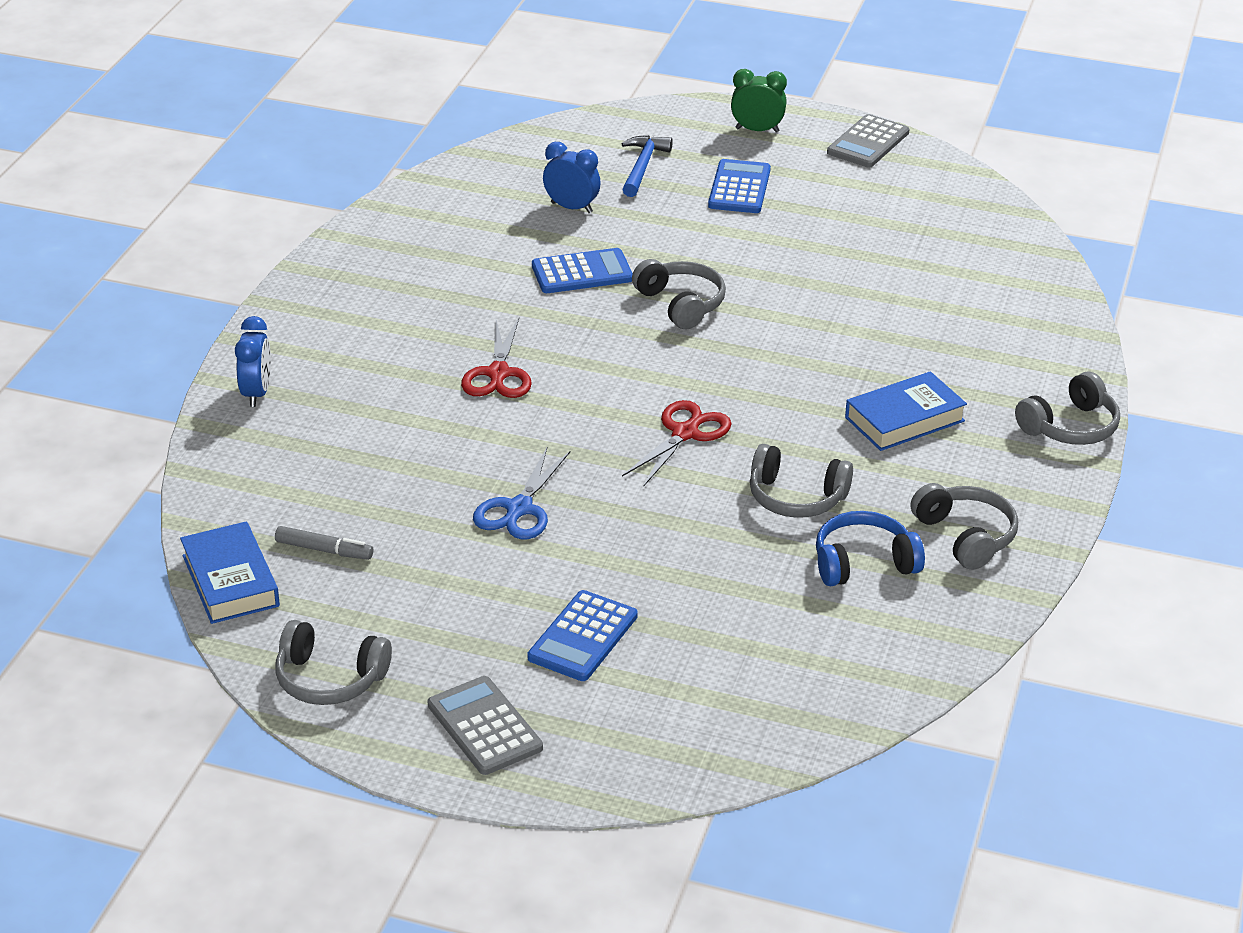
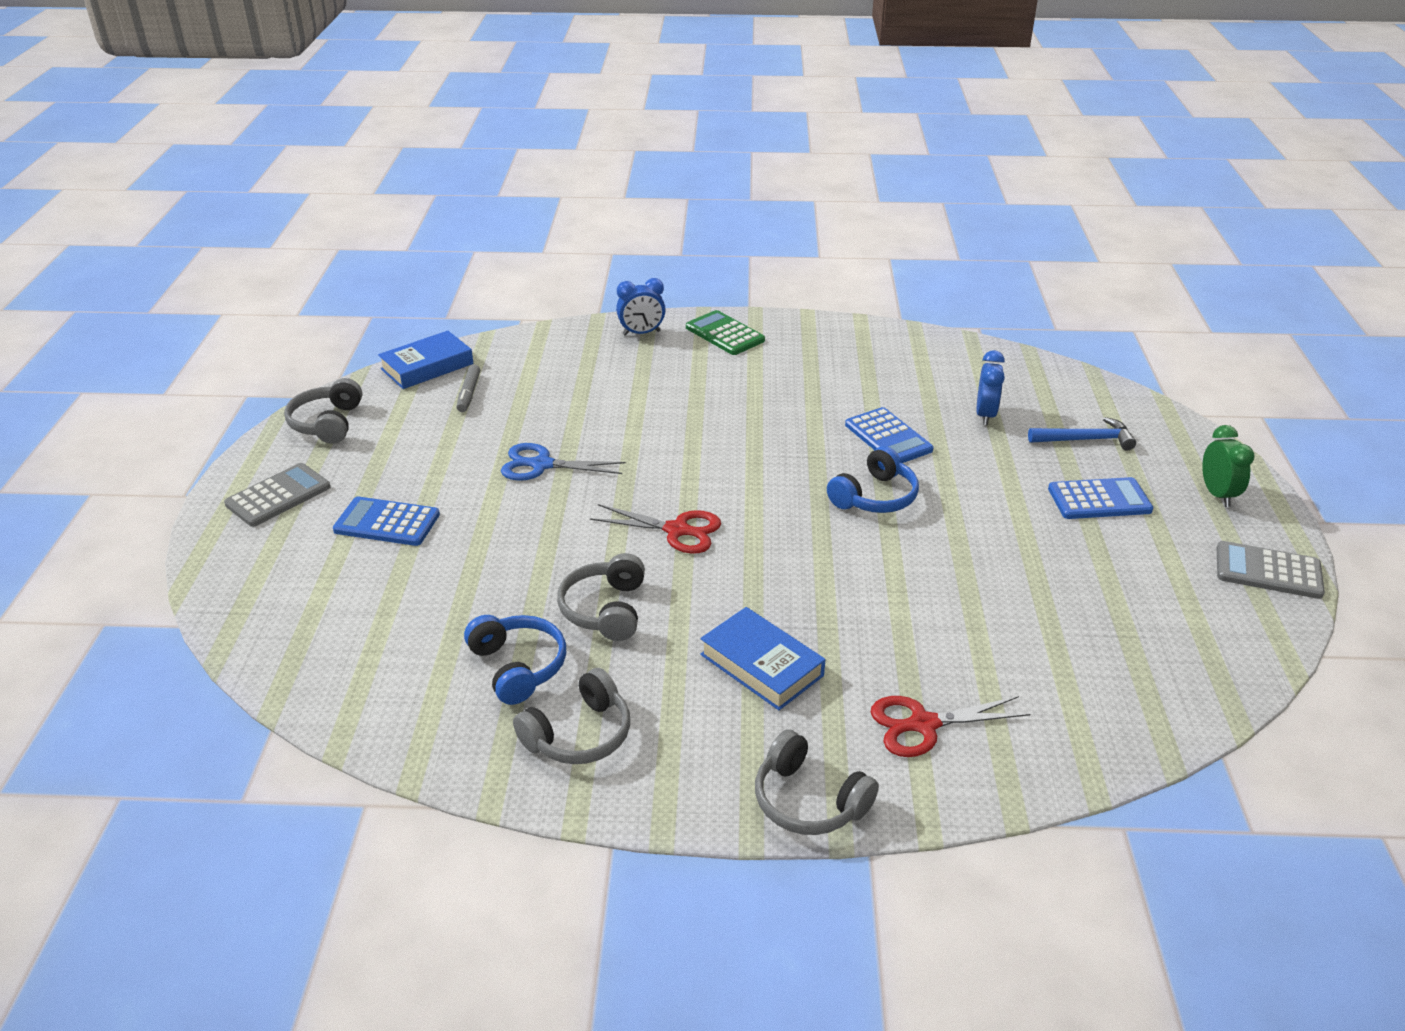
camera: 75 degrees right, 0 degrees up
(301, 332) = (724, 334): none -> green calculator
(498, 374) = (717, 424): red scissors -> red scissors (923, 724)
(681, 304) = (875, 497): grey headphones -> blue headphones

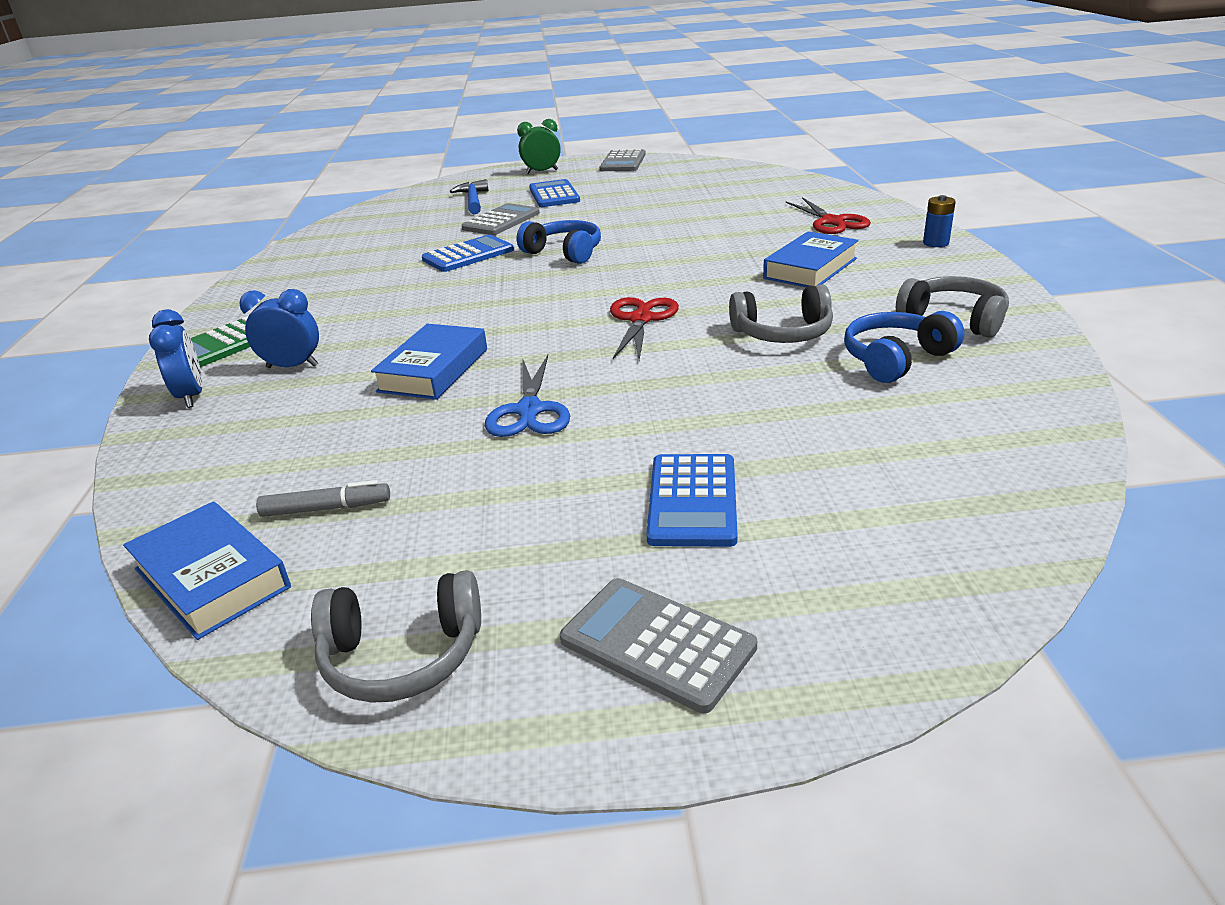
camera: 95 degrees left, 5 degrees down
(630, 424) = (434, 370): none -> blue book
(808, 801) = (935, 243): grey headphones -> blue battery
(985, 415) = (433, 227): blue clock -> blue clock (292, 366)
(998, 458) = (501, 221): none -> grey calculator

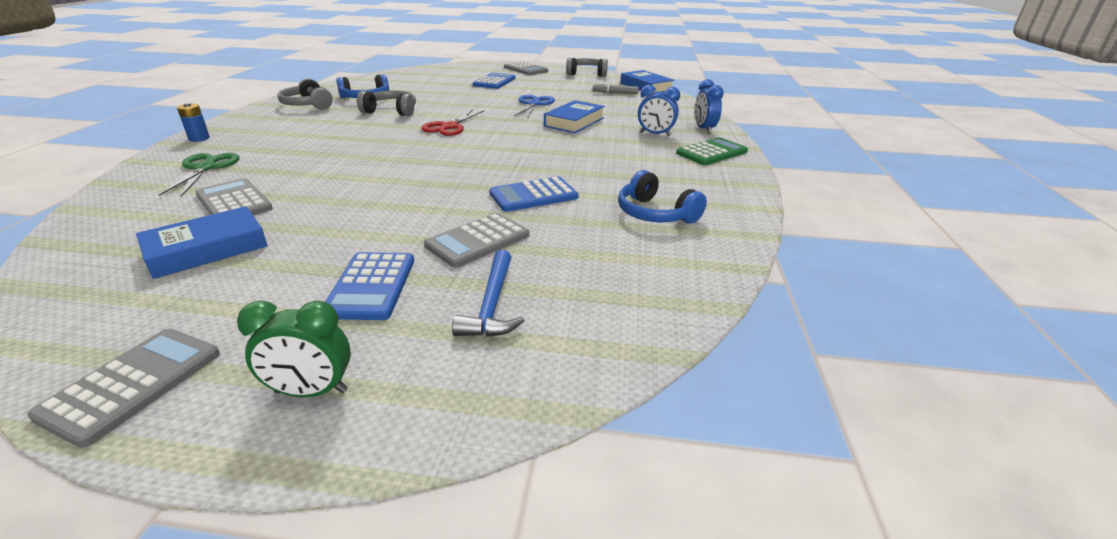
camera: 170 degrees left, 0 degrees up
(564, 252) = (448, 181): blue headphones -> blue headphones (655, 214)
(735, 208) = (234, 202): none -> grey calculator
(810, 268) = (309, 137): blue book -> blue book (207, 249)
(832, 222) = (205, 168): red scissors -> green scissors

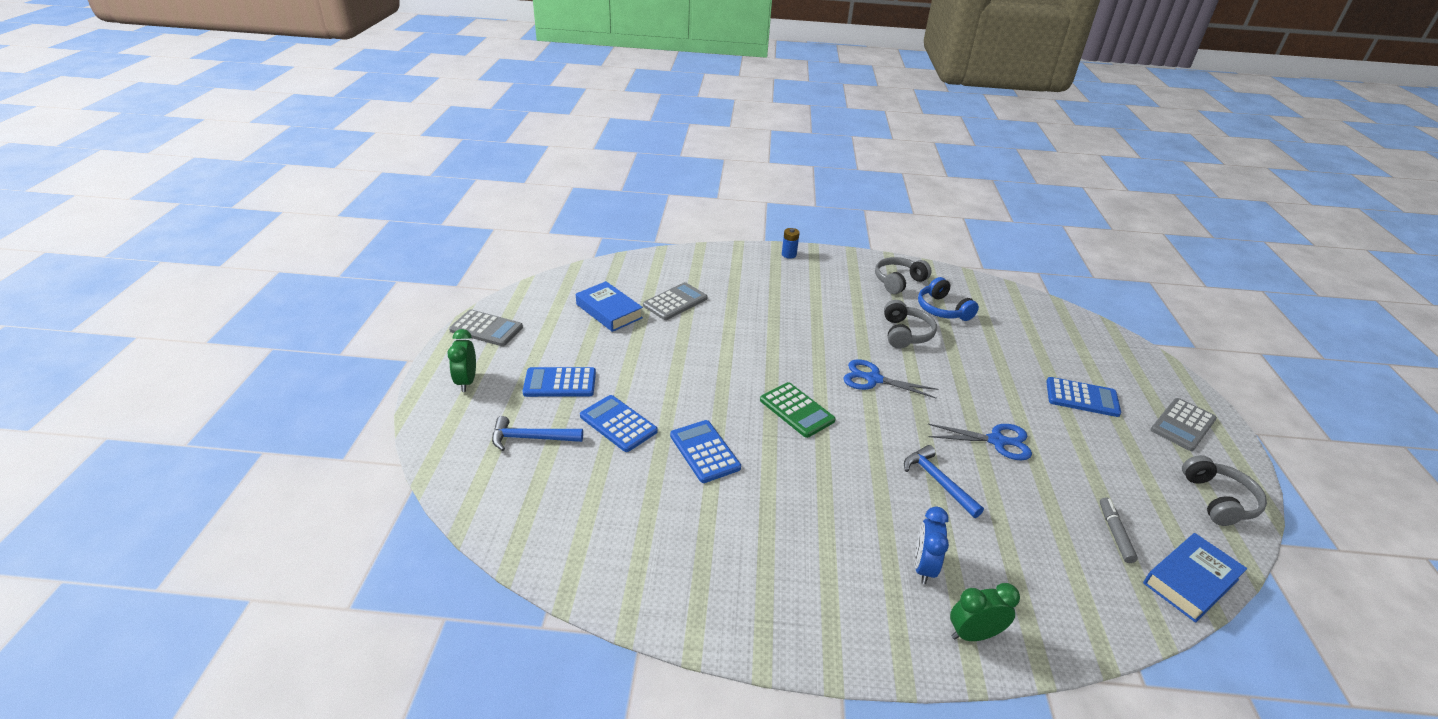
camera: 85 degrees right, 5 degrees up
(205, 168) = (731, 274): green scissors -> none
(449, 127) = (873, 379): red scissors -> blue scissors
(478, 241) = (618, 424): grey calculator -> blue calculator
(574, 122) = (938, 481): blue book -> blue hammer
(655, 214) = (671, 540): blue headphones -> none
(704, 129) = (973, 634): blue clock -> green clock
(711, 152) = (869, 625): green calculator -> green calculator (797, 410)

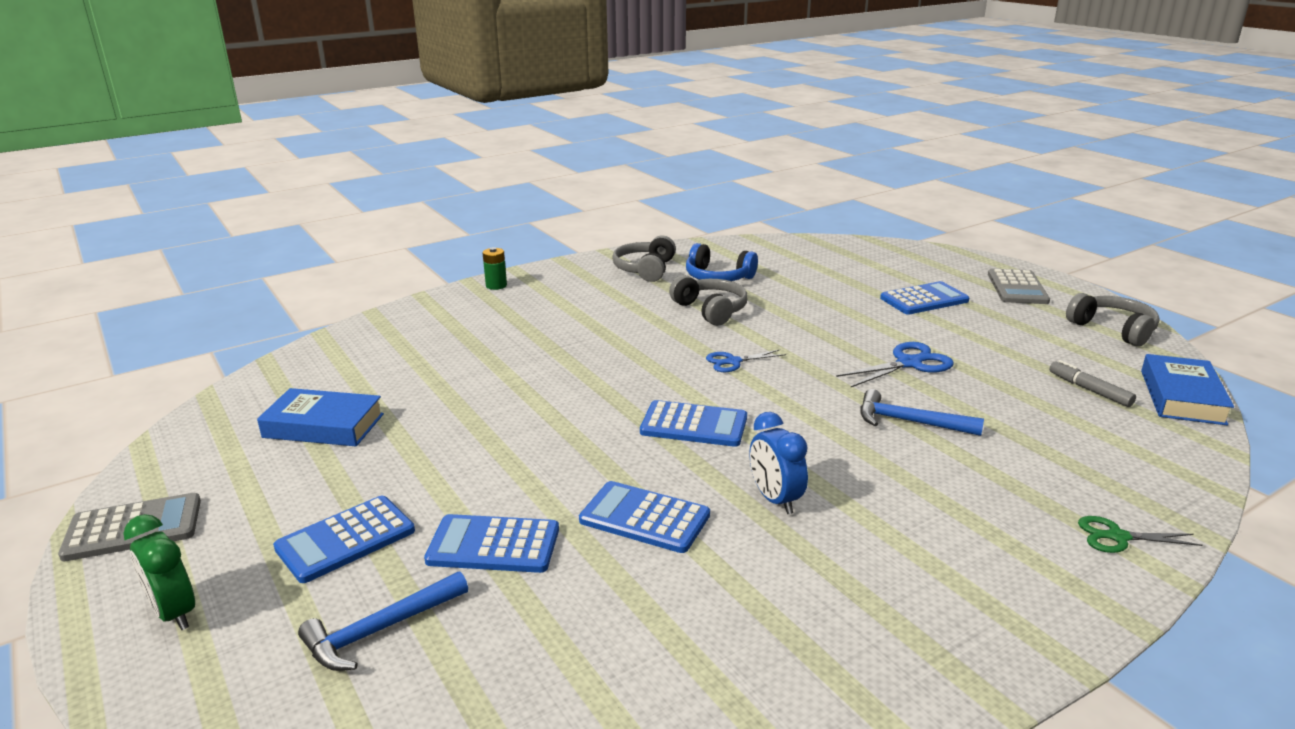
camera: 35 degrees left, 10 degrees down
(675, 302) = (409, 380): grey calculator -> none
(789, 255) = (496, 285): blue battery -> green battery
(797, 410) = (694, 425): green calculator -> blue calculator
(873, 379) = (733, 362): blue scissors -> blue scissors, size x0.65
(923, 567) = (1001, 504): blue clock -> blue clock (775, 499)
(973, 634) = (1117, 537): green clock -> green scissors

